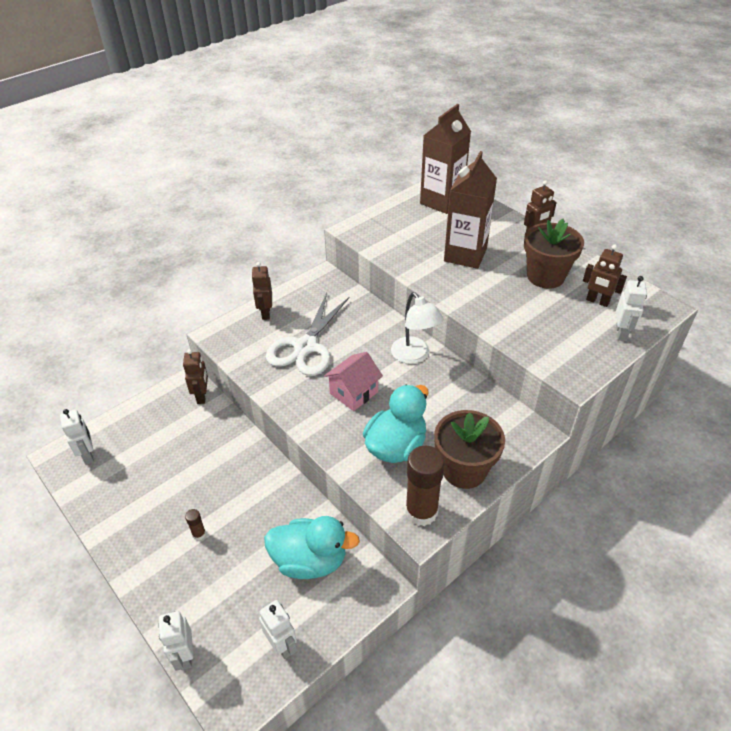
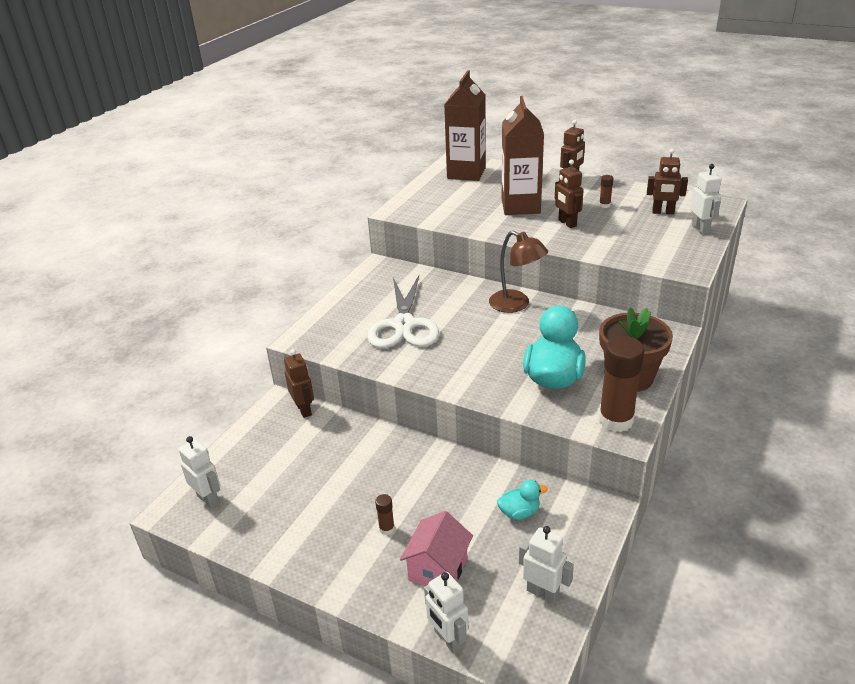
camera: 20 degrees left, 10 degrees down
(265, 313) = (341, 309): brown robot -> brown robot (567, 223)
(310, 561) = (519, 512): turquoise duck -> turquoise duck, size x0.50
(353, 393) = (480, 348): pink house -> pink house (438, 569)
(414, 356) = (516, 305): white lamp -> brown lamp
(545, 276) = (604, 205): brown flower pot -> brown glue stick

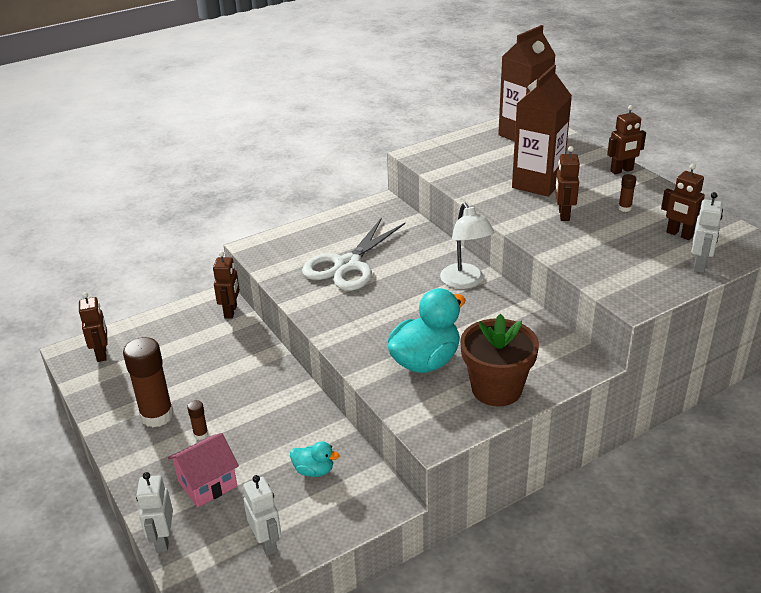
camera: 30 degrees right, 0 degrees up
(208, 499) = (102, 354): white robot -> brown robot
(516, 305) = (465, 282): brown lamp -> white lamp
(616, 420) = (439, 422): brown glue stick -> brown glue stick (157, 416)

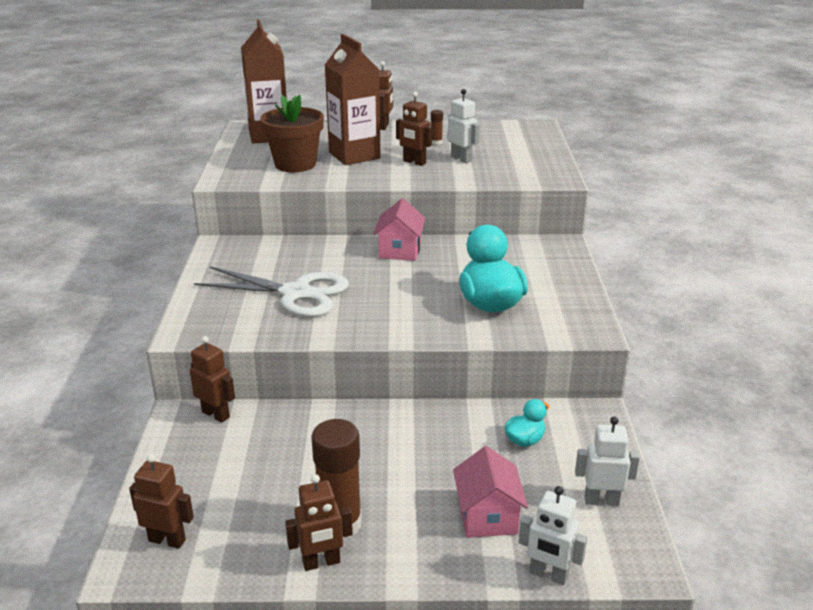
camera: 60 degrees left, 5 degrees down
(201, 434) = (405, 498): brown glue stick -> none
(347, 265) = (296, 293): white scissors -> white scissors turned 45 degrees counterclockwise
(465, 282) = (399, 250): white lamp -> pink house
(496, 389) = (557, 287): brown flower pot -> brown flower pot (295, 164)
(679, 234) = (494, 140): brown robot -> brown robot (321, 563)
(699, 265) = (539, 147): white robot -> white robot (461, 159)

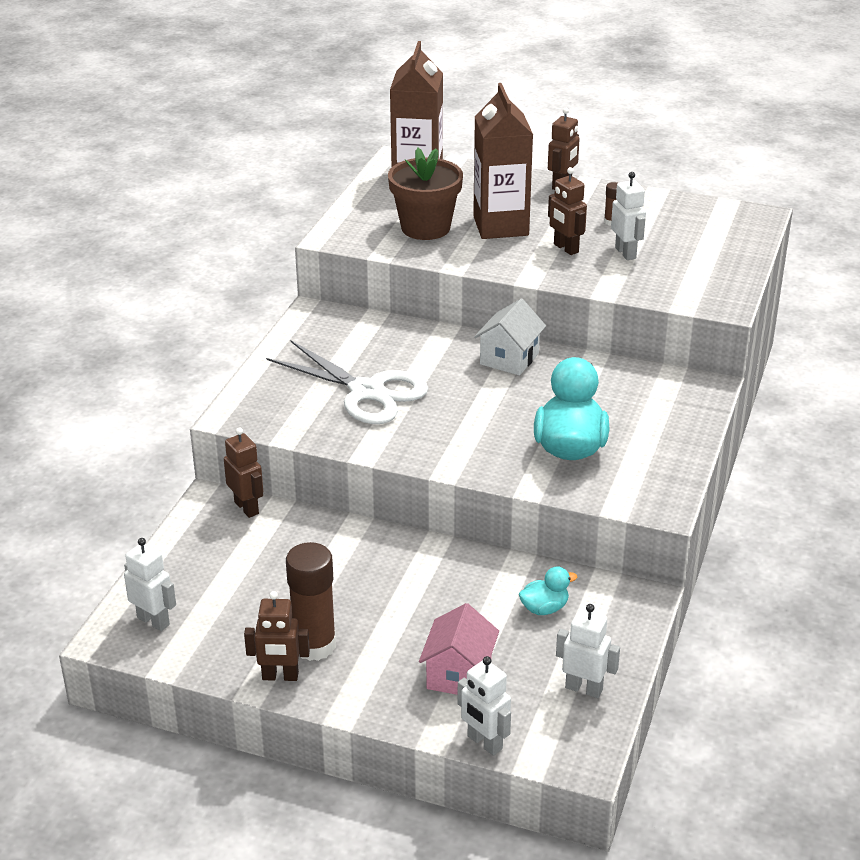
camera: 20 degrees right, 5 degrees up
(167, 540) = (154, 621): brown robot -> white robot
(399, 250) = (509, 359): pink house -> white house

